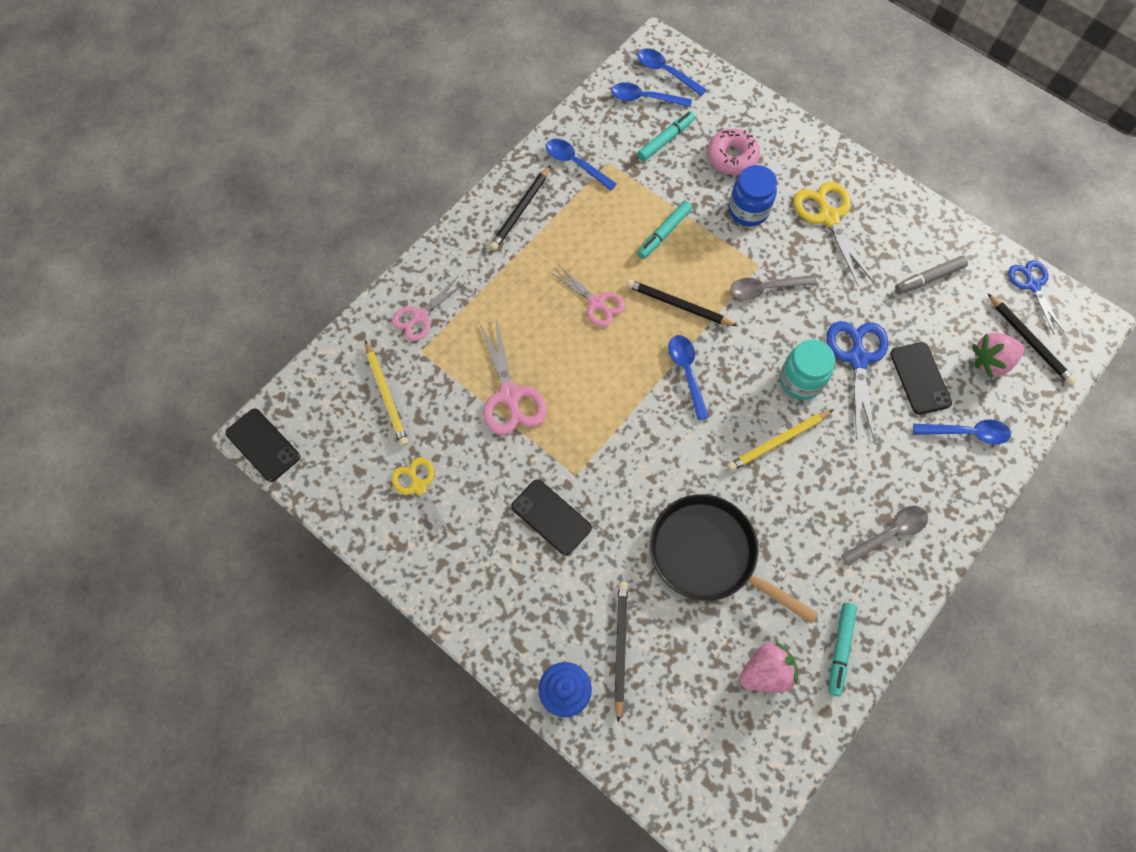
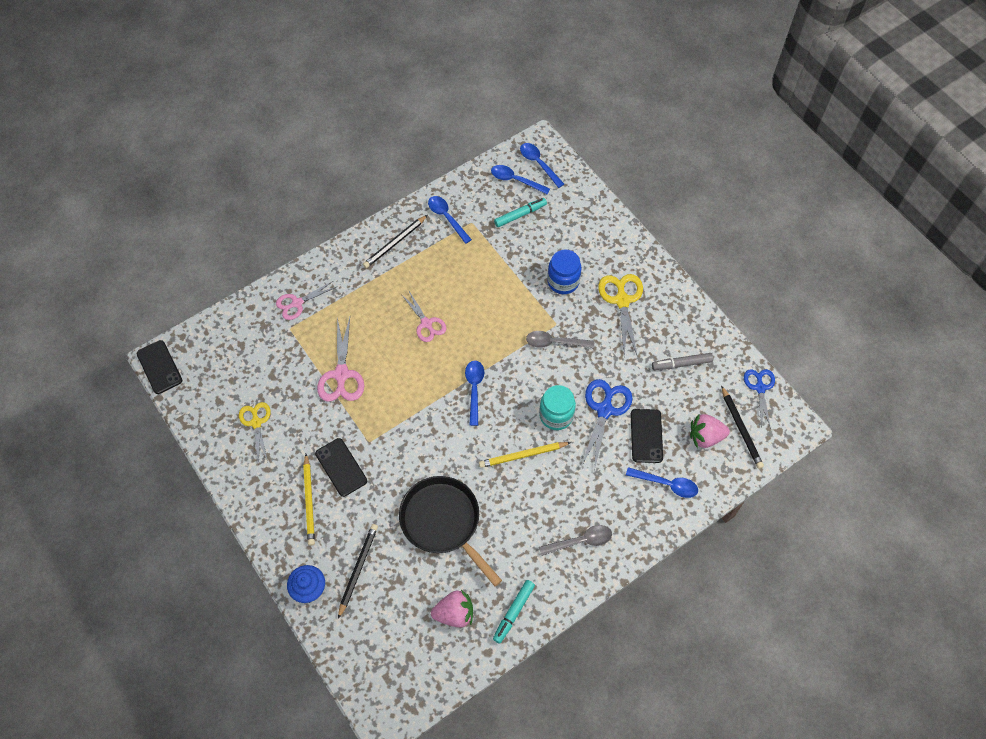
camera: 15 degrees right, 5 degrees down
(386, 395) = (255, 353): yellow pencil -> yellow pencil (309, 501)
(664, 233) = (494, 284): turquoise marker -> none
(678, 305) = (485, 339): black pencil -> none
(731, 157) = (565, 239): pink donut -> none

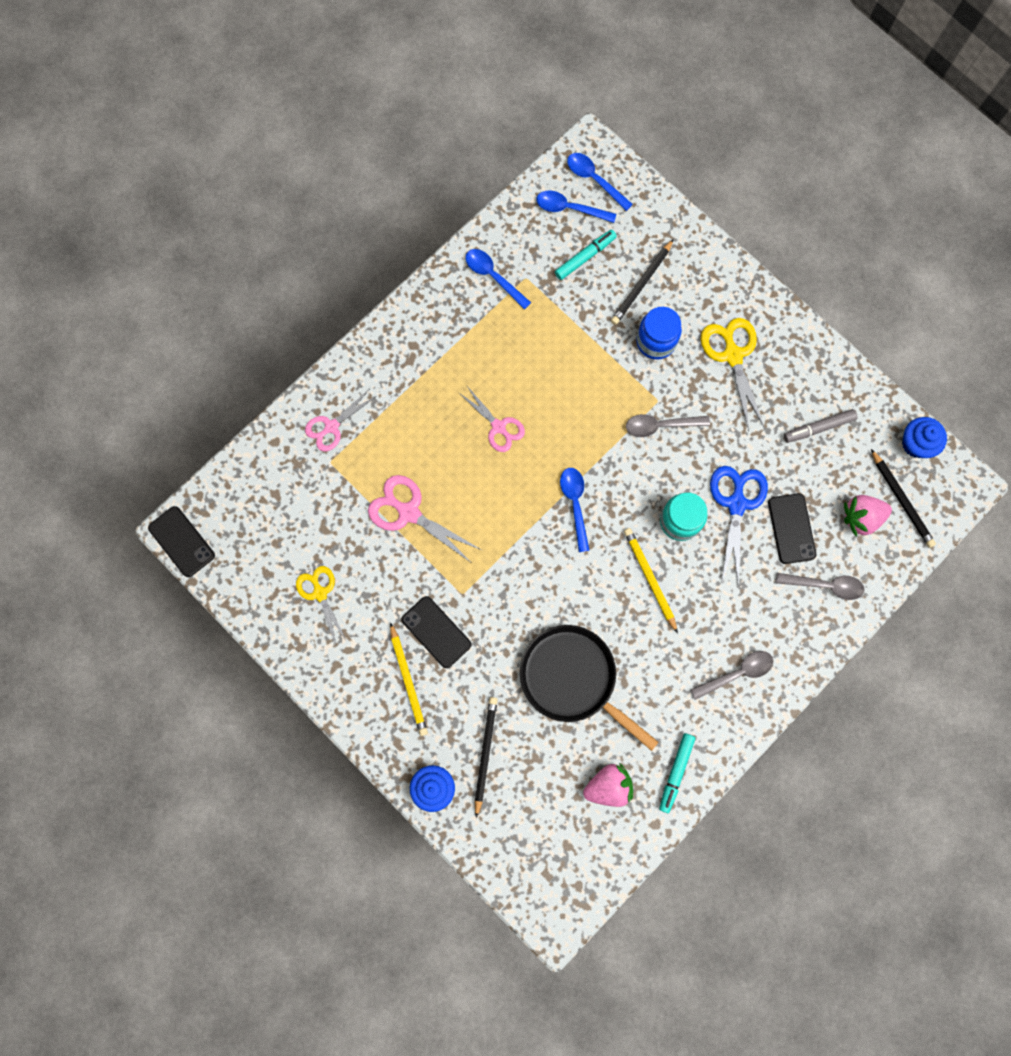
camera: 10 degrees left, 15 degrees up
(341, 374) = (409, 512): pink scissors -> pink scissors turned 135 degrees clockwise
(395, 243) = (435, 323): black pencil -> black pencil (641, 284)
(523, 455) = (650, 579): yellow pencil -> yellow pencil turned 90 degrees clockwise
(666, 484) = (825, 585): blue spoon -> grey spoon
(760, 388) = (916, 443): blue scissors -> blue cupcake

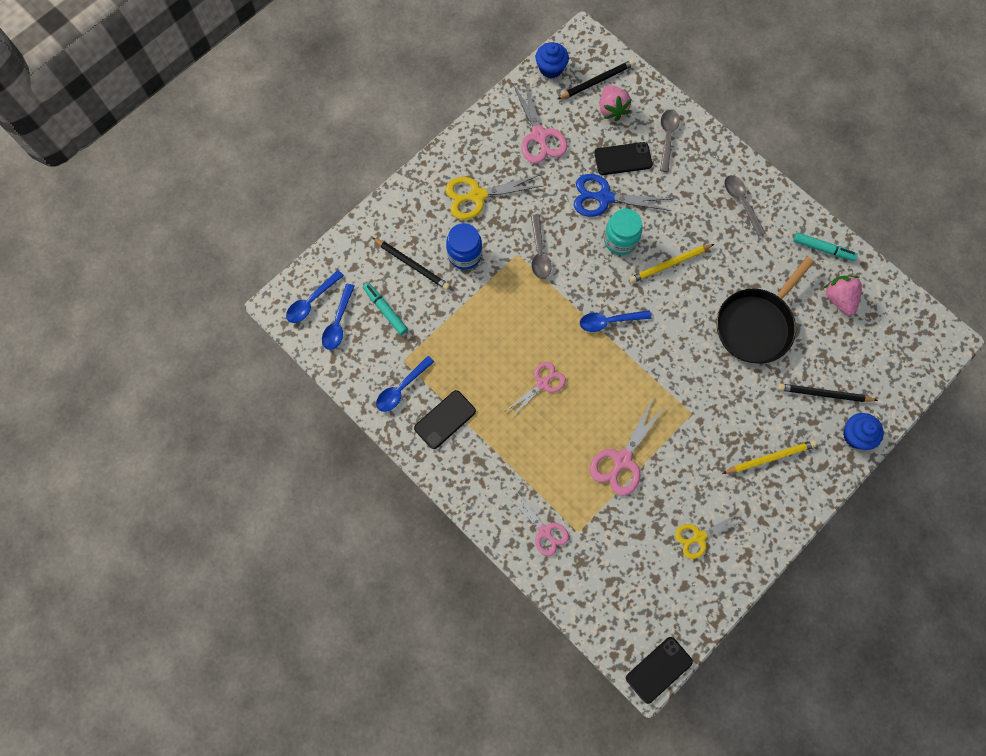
camera: 90 degrees left, 5 degrees down
(436, 632) = (726, 435): black phone -> black phone (445, 419)
(818, 428) = (539, 135): grey marker -> pink scissors

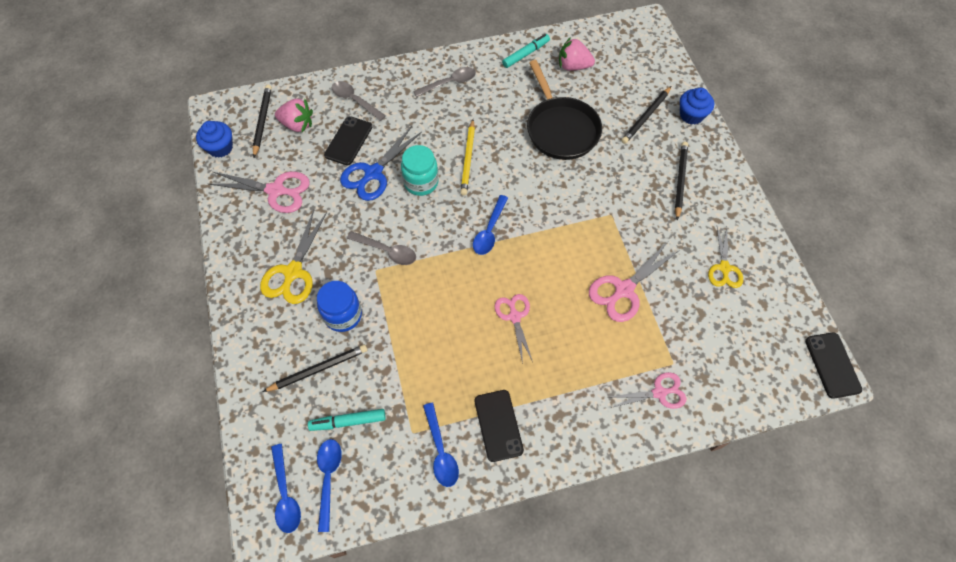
camera: 60 degrees left, 10 degrees down
(338, 323) = (328, 478): blue spoon -> blue spoon turned 135 degrees counterclockwise
(622, 460) = (624, 290): pink scissors -> pink scissors turned 75 degrees clockwise
(741, 202) = (449, 83): grey spoon -> grey spoon turned 150 degrees clockwise
(770, 458) = (680, 180): yellow pencil -> black pencil

